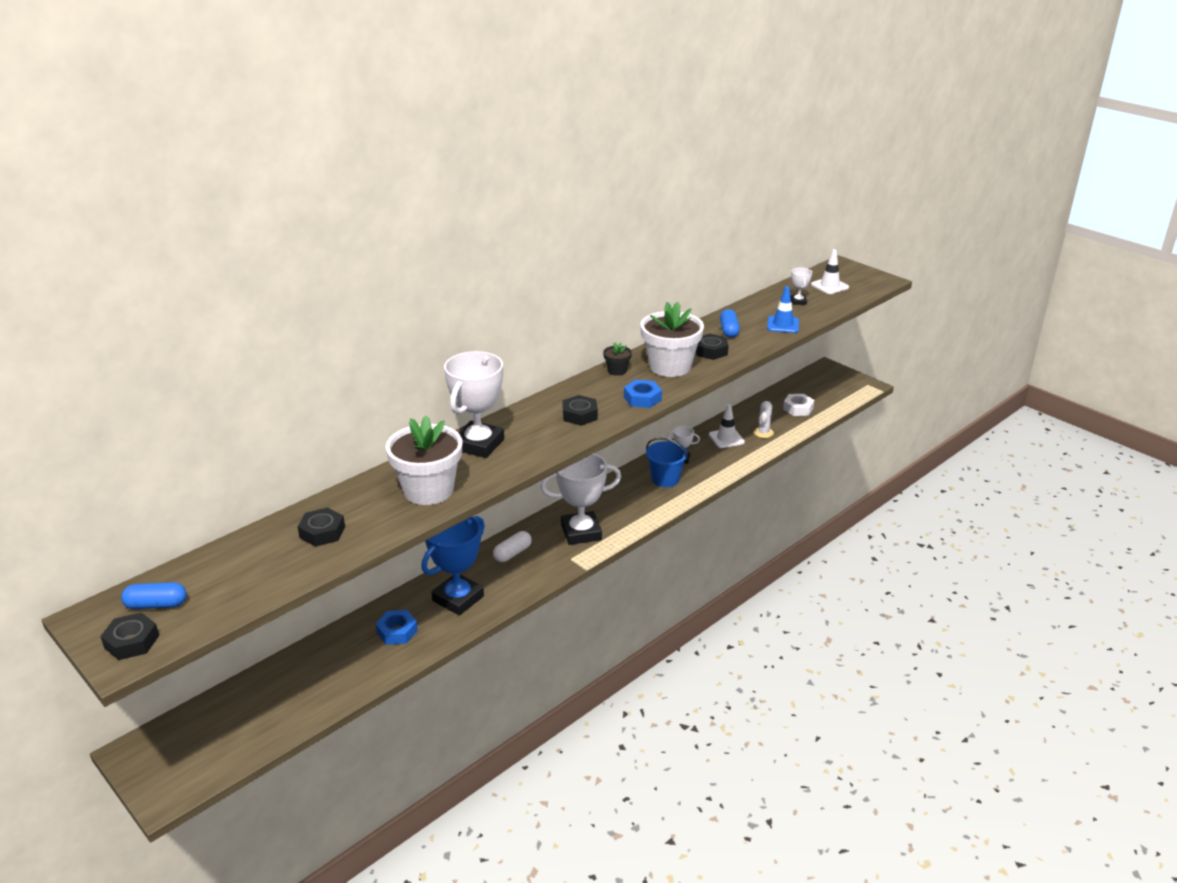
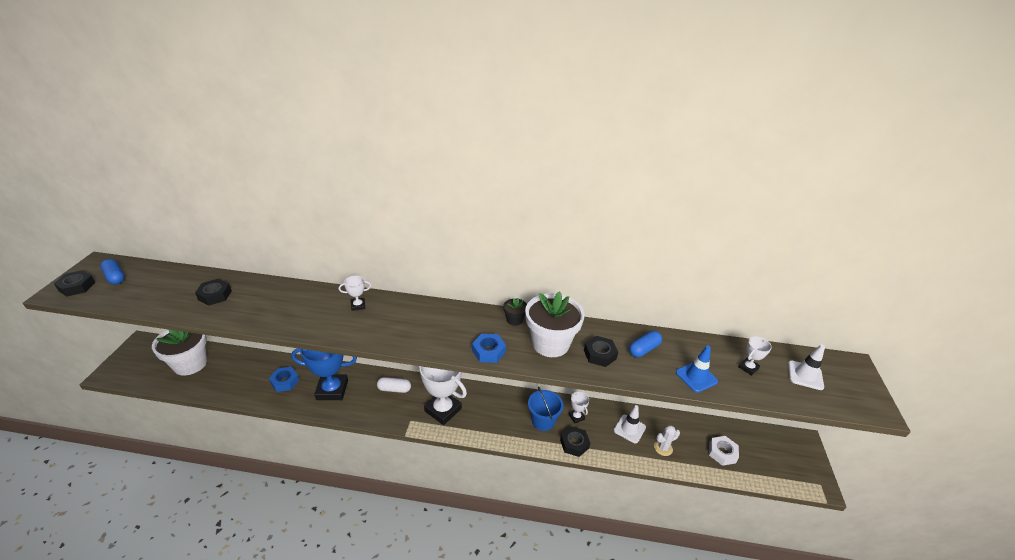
camera: 50 degrees right, 5 degrees up
(428, 490) = (287, 312): white flower pot -> white flower pot (190, 364)
(478, 444) = (358, 305): white trophy -> white trophy, size x0.45
(580, 415) = (435, 331): black nut -> black nut (574, 444)

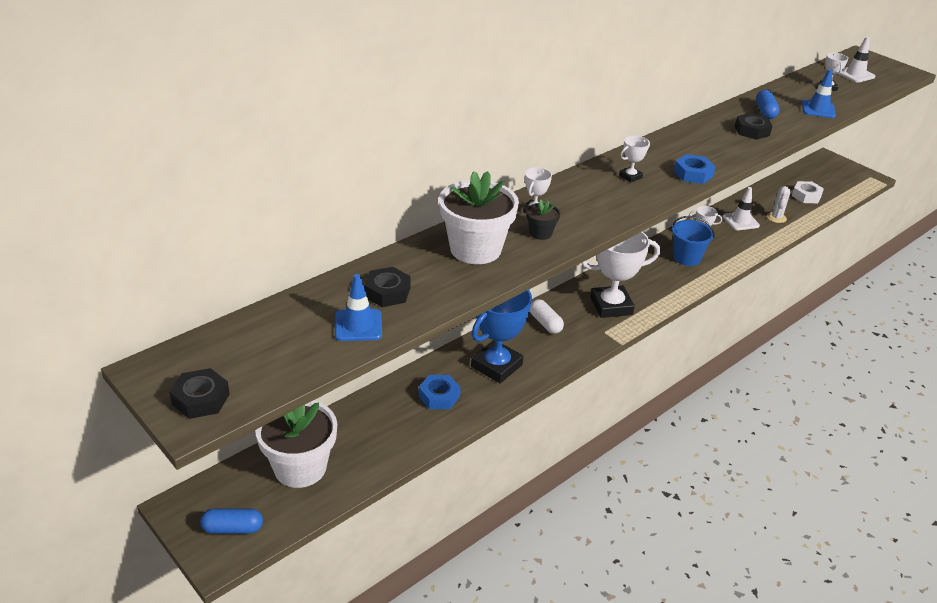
camera: 50 degrees left, 0 degrees up
(115, 277) = (222, 360): blue capsule -> blue capsule (233, 528)
(173, 301) = (358, 325): none -> blue traffic cone
(394, 389) = (545, 323): white capsule -> white capsule turned 75 degrees counterclockwise
(449, 325) = (630, 176): none -> white trophy
(514, 320) = (661, 144): black flower pot -> black flower pot (540, 233)
(550, 343) = (714, 144): white flower pot -> white flower pot (475, 249)
(574, 444) = (730, 256): black nut -> none

